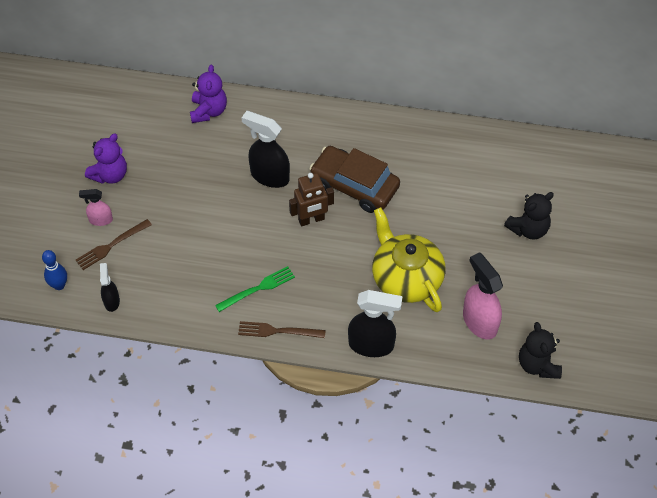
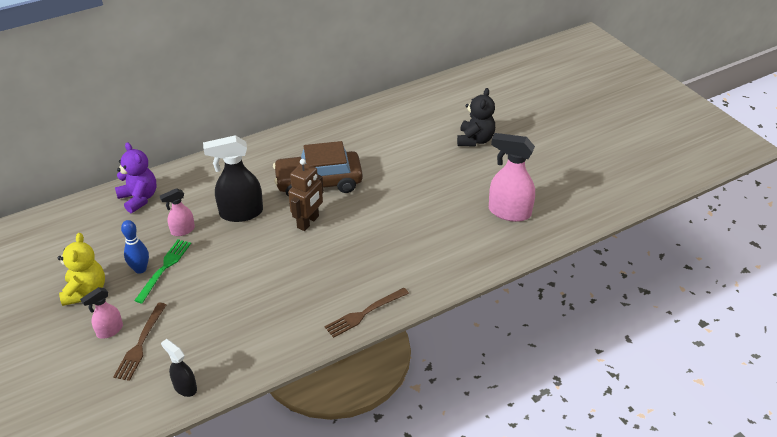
camera: 40 degrees left, 15 degrees down
(59, 285) = (115, 408): blue bowling pin -> blue bowling pin (140, 269)
(110, 175) = (85, 291): purple teddy bear -> yellow teddy bear
(215, 164) = (182, 230): none -> pink spray bottle
(258, 288) = (314, 294): green fork -> green fork (164, 268)
(371, 345) = (450, 275): black spray bottle -> none
(406, 278) = (425, 217): yellow teapot -> none
(538, 364) = (578, 213): black teddy bear -> none

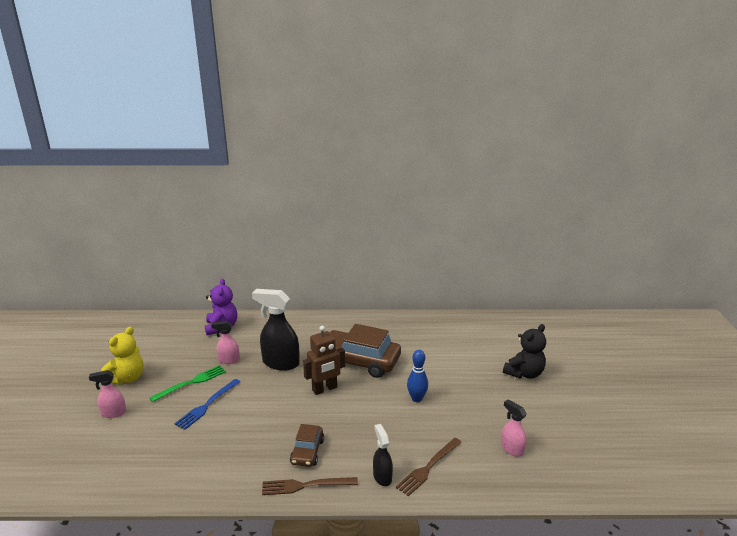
camera: 30 degrees right, 15 degrees down
(140, 269) = (175, 377): blue bowling pin -> blue bowling pin (416, 399)
(140, 344) = (122, 432): brown fork -> brown fork (428, 467)
(185, 387) = (118, 482): black spray bottle -> black spray bottle (382, 477)
(204, 283) = (207, 405): none -> blue fork
(341, 285) = (307, 451): none -> brown car
(509, 212) = (511, 449): pink spray bottle -> pink spray bottle, size x0.55

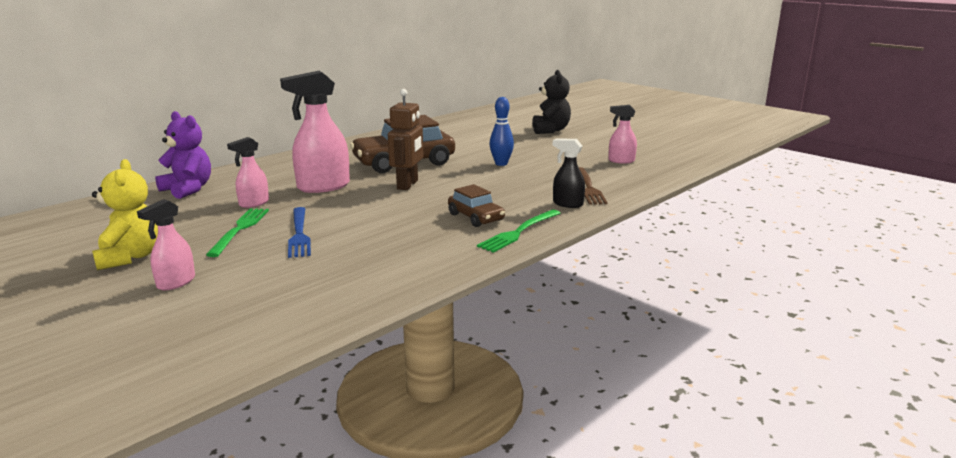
camera: 45 degrees left, 5 degrees down
(280, 363) = (322, 187): black spray bottle -> pink spray bottle
(305, 485) = (518, 232): brown fork -> green fork

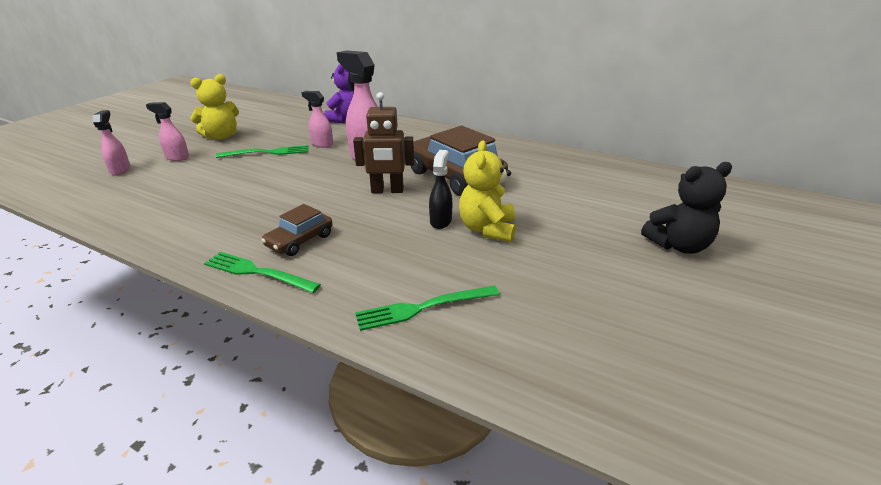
camera: 75 degrees right, 10 degrees up
(299, 234) = (257, 173): blue fork -> none
(501, 164) = (487, 229): blue bowling pin -> yellow teddy bear
(567, 204) = (352, 296): black spray bottle -> black spray bottle (441, 221)
(589, 188) = (422, 308): brown fork -> green fork
(621, 161) = (572, 330): pink spray bottle -> pink spray bottle (120, 170)

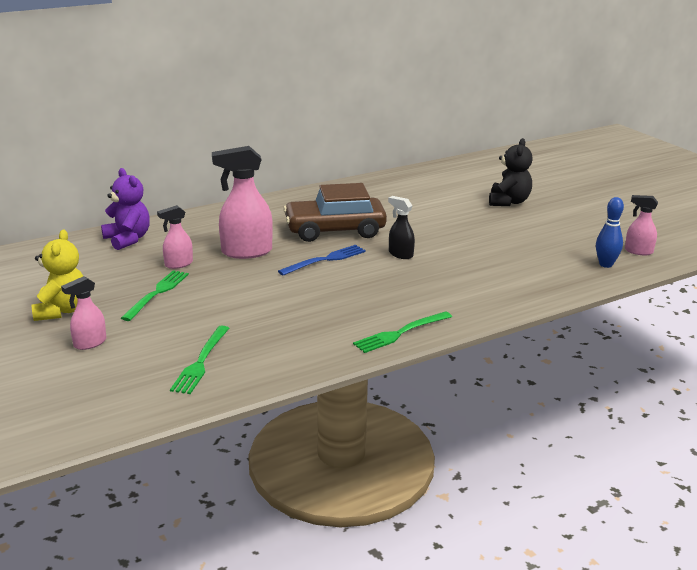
camera: 60 degrees left, 5 degrees down
(120, 170) = (75, 380): pink spray bottle -> pink spray bottle (638, 251)
(300, 241) = (369, 309): brown car -> none
(387, 191) = (325, 260): brown robot -> blue fork
(422, 308) = (501, 287): green fork -> green fork (201, 362)
(487, 229) = (430, 243): yellow teddy bear -> none
(600, 388) = (605, 264): none -> blue bowling pin

